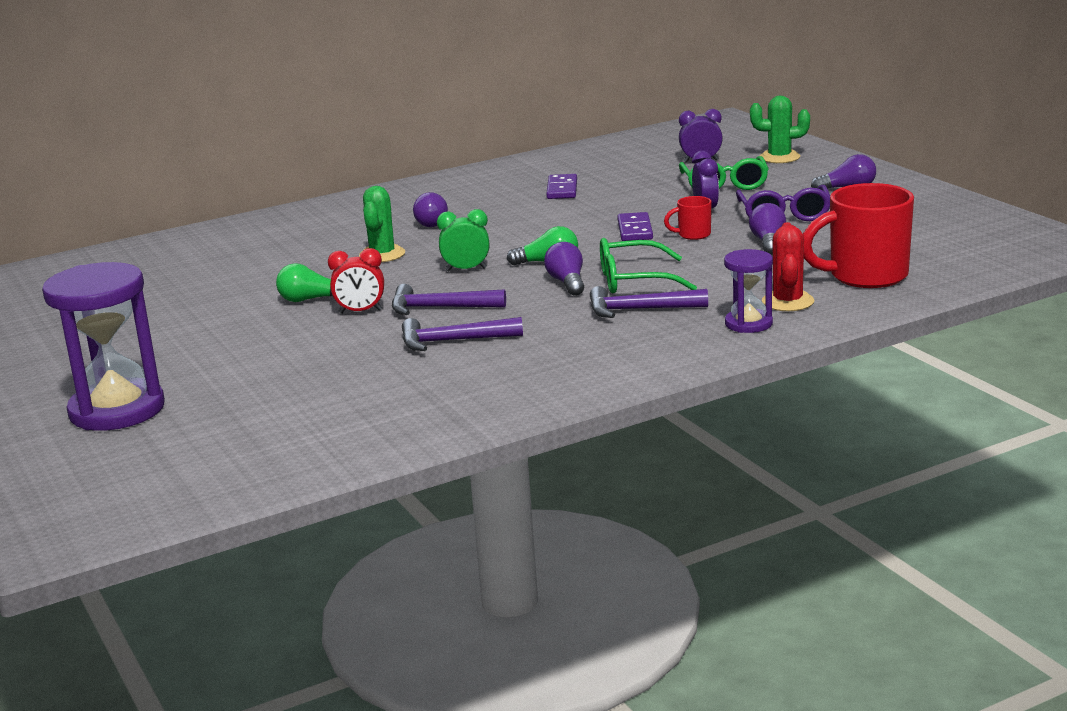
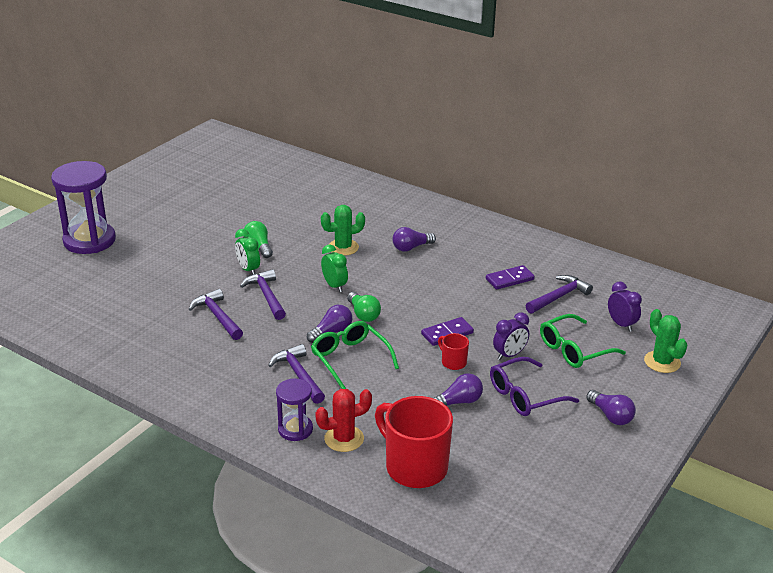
camera: 60 degrees right, 10 degrees up
(360, 311) = (248, 270): red clock -> green clock
(622, 175) = (559, 297): none -> purple hammer

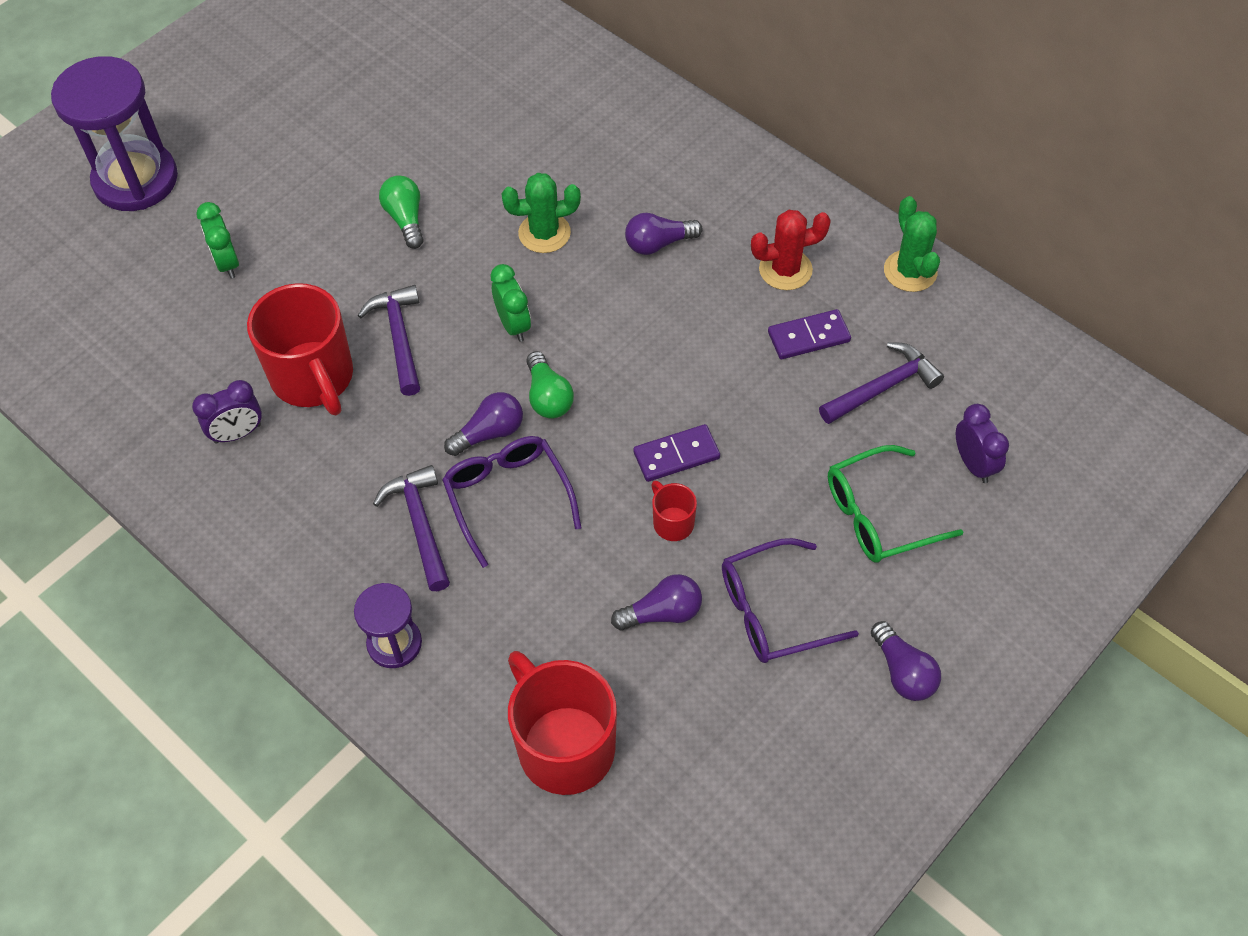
camera: 10 degrees right, 25 degrees up
(217, 316) = (314, 378): purple hammer -> red mug
(248, 270) = (380, 273): green clock -> green clock (227, 263)
(344, 439) = (466, 672): red cactus -> red cactus (785, 270)
(350, 359) = (507, 497): green glasses -> purple glasses
(509, 355) = (768, 516): purple clock -> purple clock (237, 433)
(662, 362) = (1020, 559): green cactus -> green cactus (910, 271)

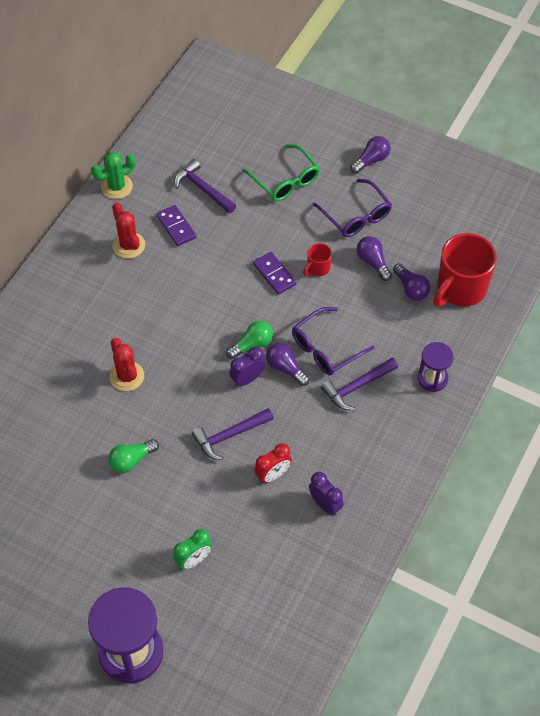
camera: 105 degrees left, 0 degrees up
(314, 378) = (273, 475): red mug -> red clock
(513, 325) = (204, 375): green clock -> none
(544, 233) = (127, 376): green cactus -> red cactus
(658, 243) = (122, 313): purple light bulb -> purple light bulb (411, 289)
(973, 464) = (242, 145): purple clock -> purple clock (247, 379)

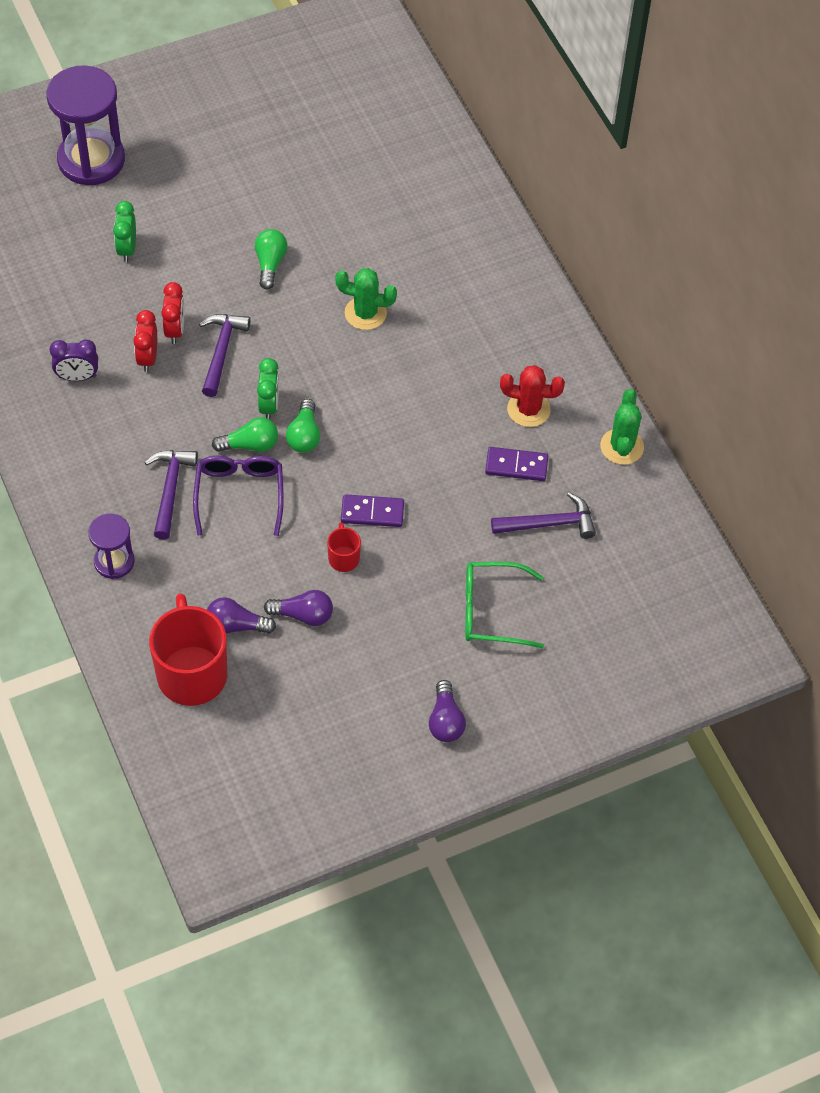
camera: 125 degrees right, 0 degrees up
(127, 376) = (365, 313): red cactus -> green cactus
(236, 476) = (175, 330): none -> red clock
(247, 379) = (269, 405): purple clock -> green clock
(285, 368) = (250, 445): purple light bulb -> green light bulb
(356, 216) = (379, 645): purple glasses -> none

